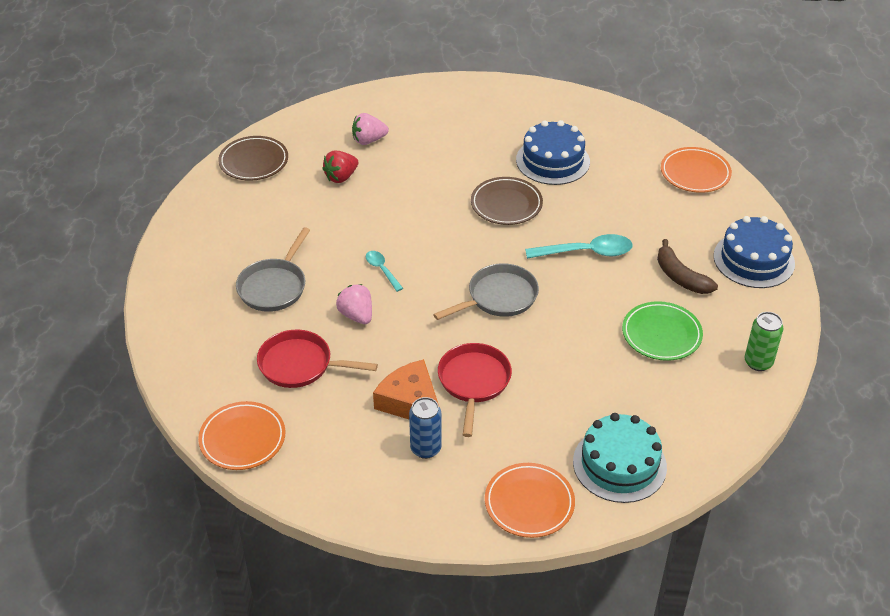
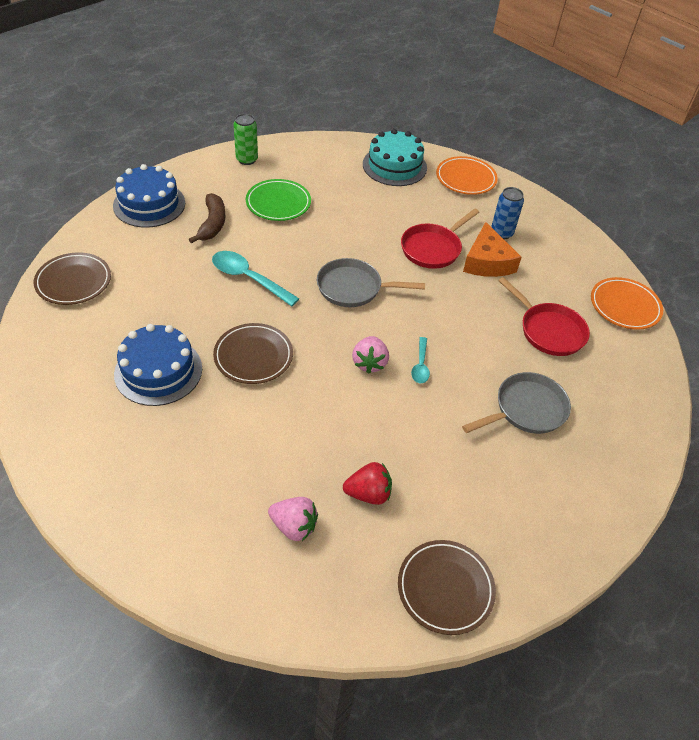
camera: 145 degrees left, 5 degrees up
(356, 315) = (475, 341): pink strawberry -> pink strawberry (369, 363)
(695, 173) = (73, 282): orange plate -> brown plate

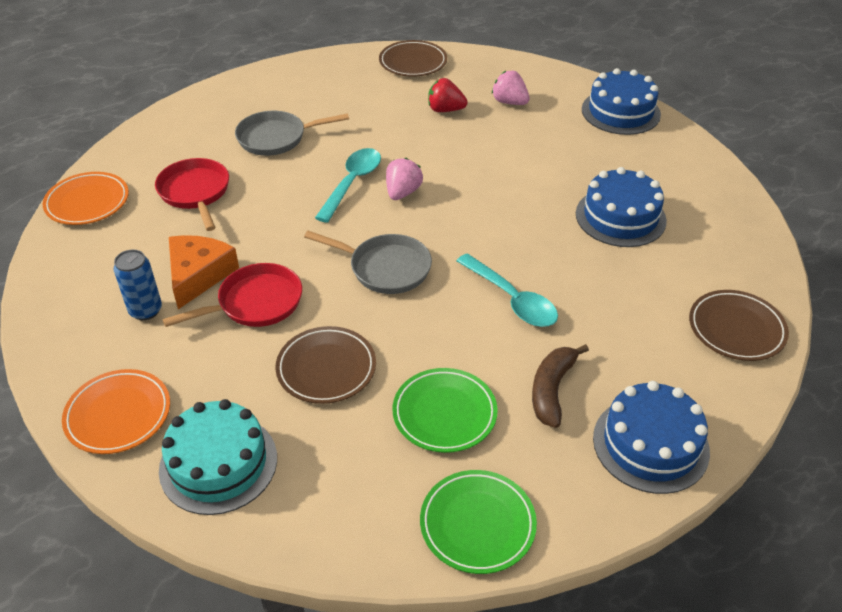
camera: 160 degrees left, 5 degrees down
(148, 538) = (620, 112): none -> blue cake
(247, 159) = (477, 524): green can -> green plate
(253, 356) = (520, 215): brown plate -> brown plate (326, 368)
(420, 365) = (352, 183): turquoise spoon -> turquoise spoon, size x1.77

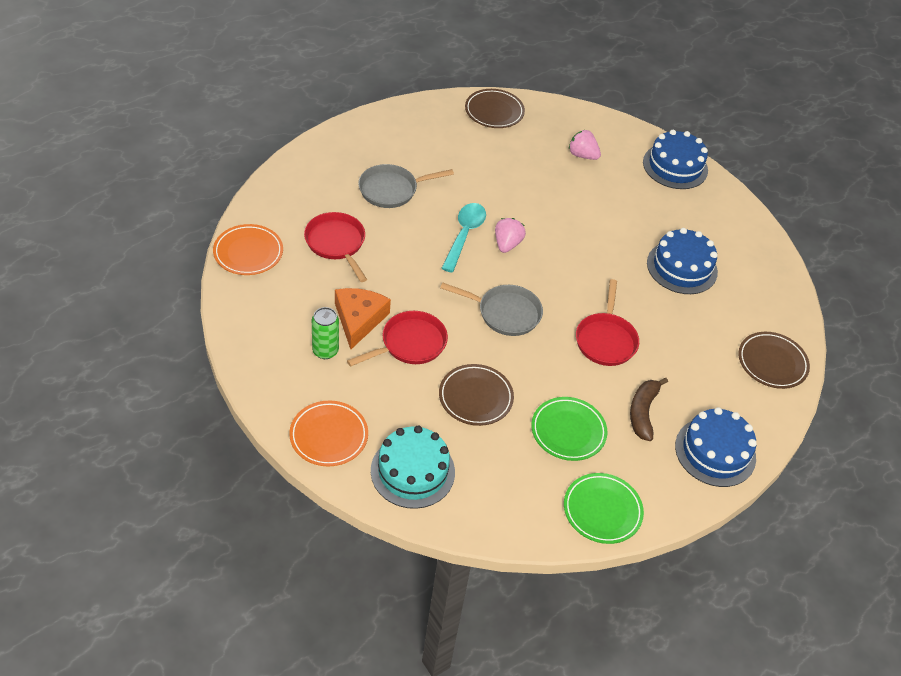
camera: 10 degrees left, 5 degrees up
(146, 310) = (325, 351): blue can -> green can
(445, 110) = (529, 162): red strawberry -> none
(512, 299) = (606, 339): turquoise spoon -> red pan

